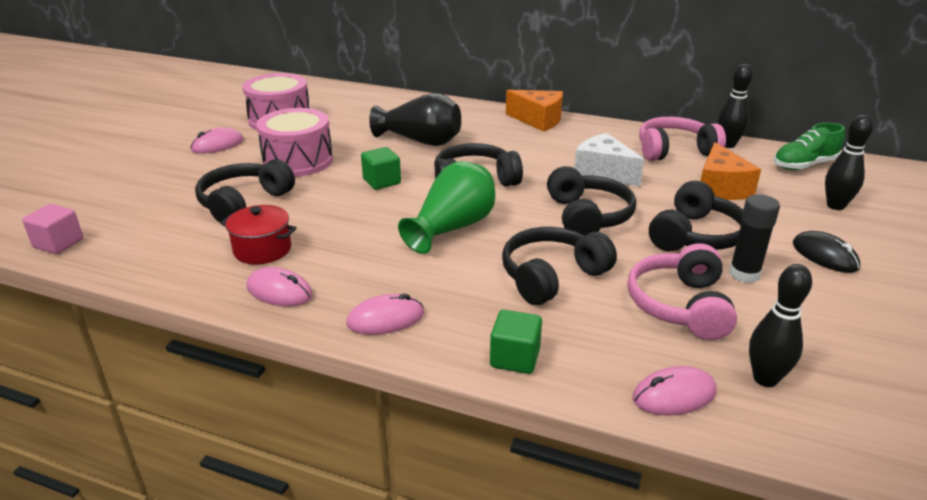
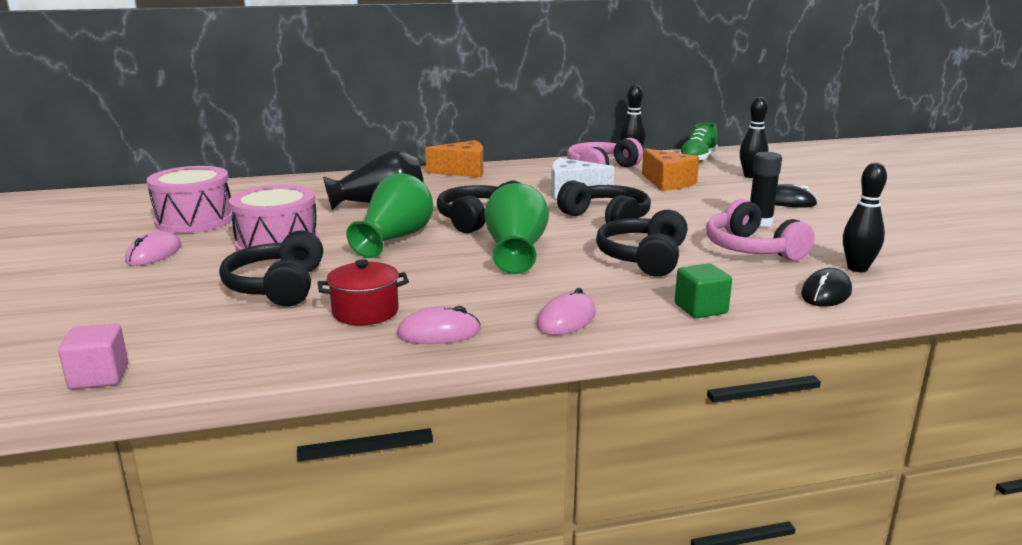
camera: 35 degrees left, 10 degrees down
(382, 181) = (395, 239): green cube -> green vase
(674, 395) = (826, 293): pink mouse -> black mouse
(695, 236) = (697, 211): black headphones -> none

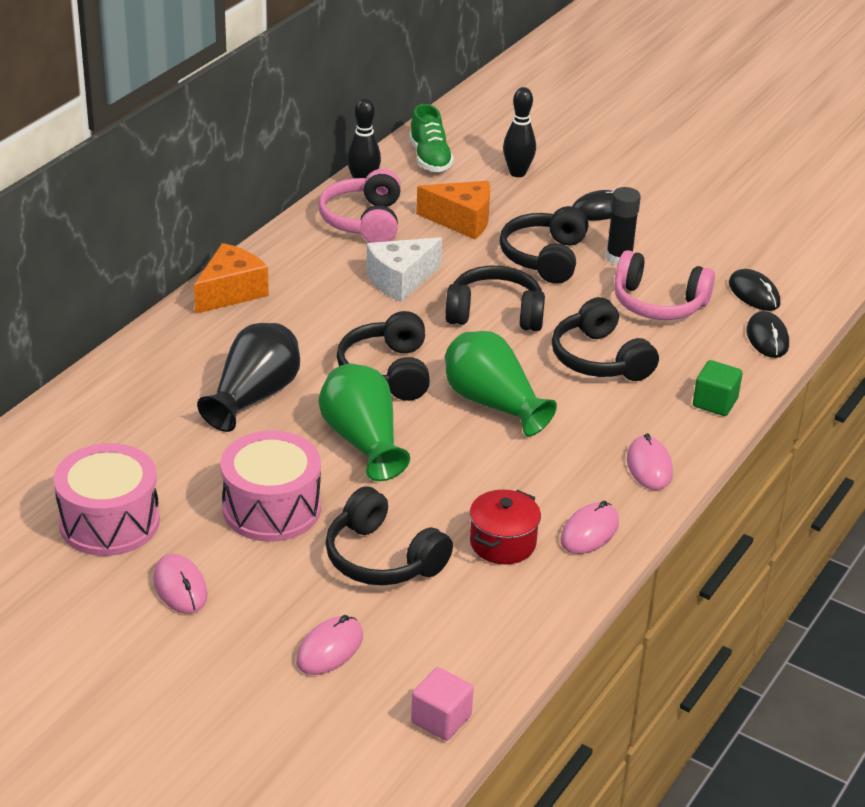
camera: 45 degrees left, 15 degrees up
(143, 310) = (329, 649): none -> pink mouse
(698, 208) = (545, 257): none -> black headphones
(857, 268) = (754, 293): black bowling pin -> black mouse

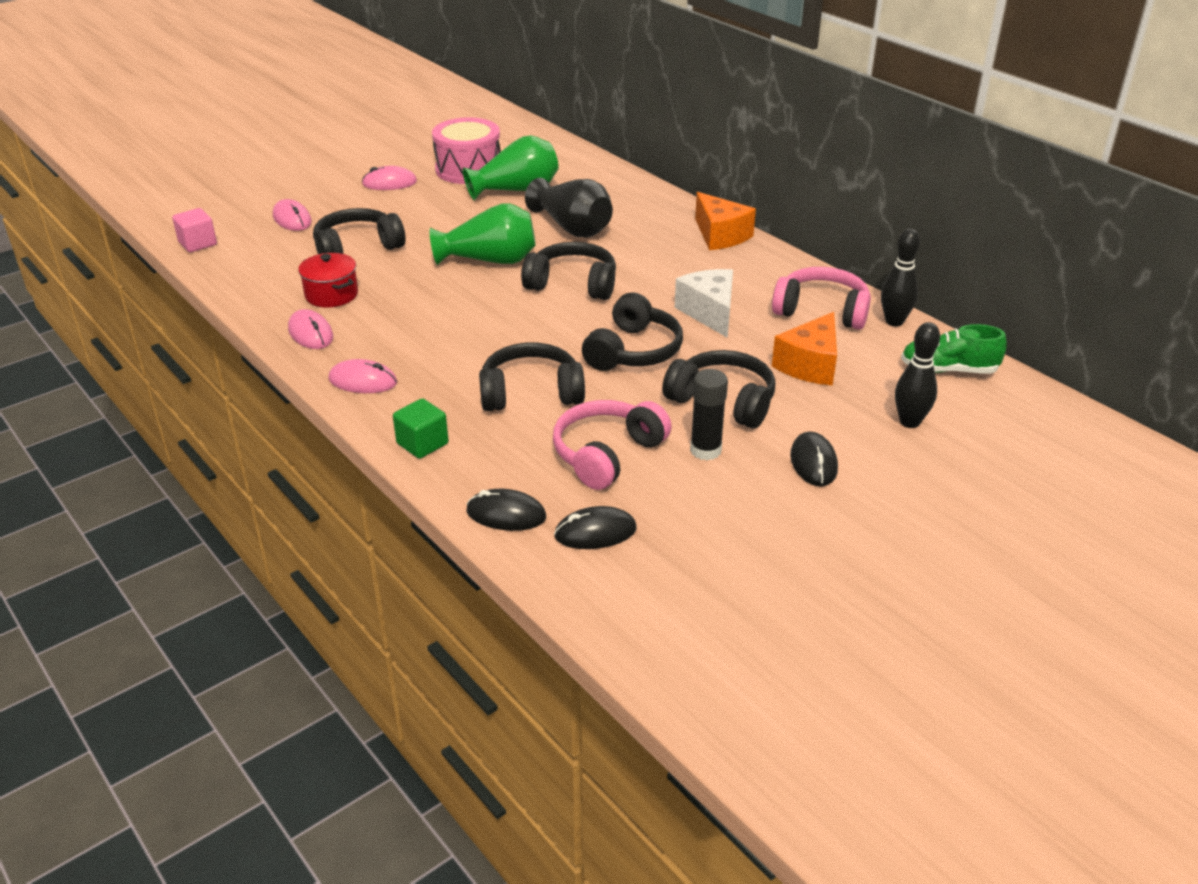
camera: 110 degrees right, 0 degrees up
(271, 508) = (440, 218): pink drum -> none
(493, 403) = (500, 323): green vase -> green vase (516, 190)

